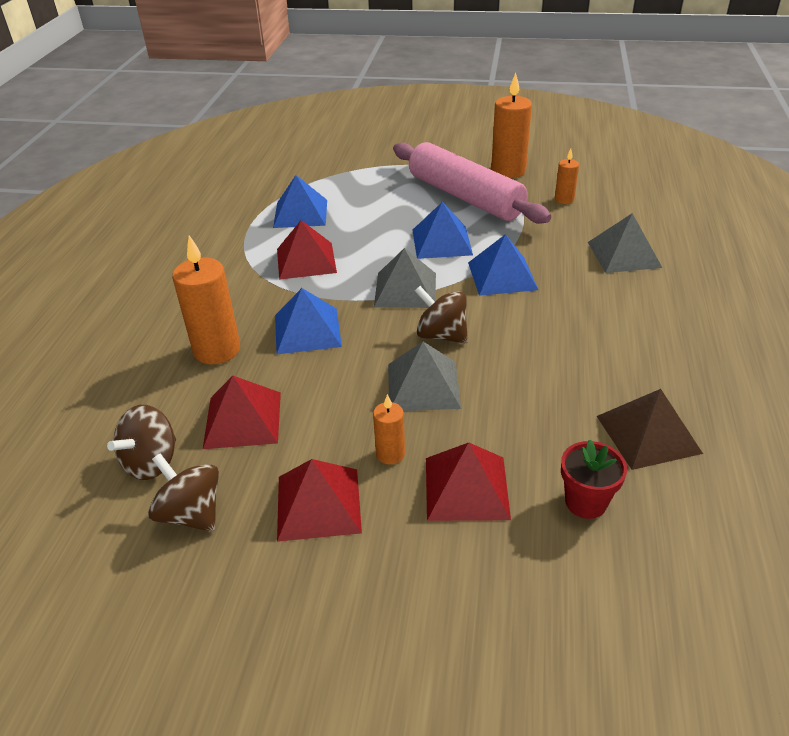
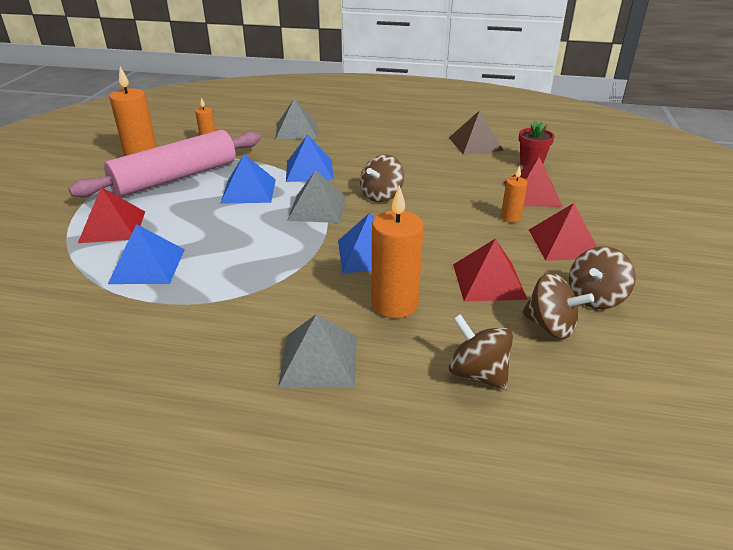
camera: 90 degrees left, 5 degrees down
(103, 401) = (477, 373): none -> brown spinning top
(306, 260) = (250, 259): red pyramid -> red pyramid (112, 226)
(423, 385) = (440, 204): grey pyramid -> grey pyramid (319, 360)

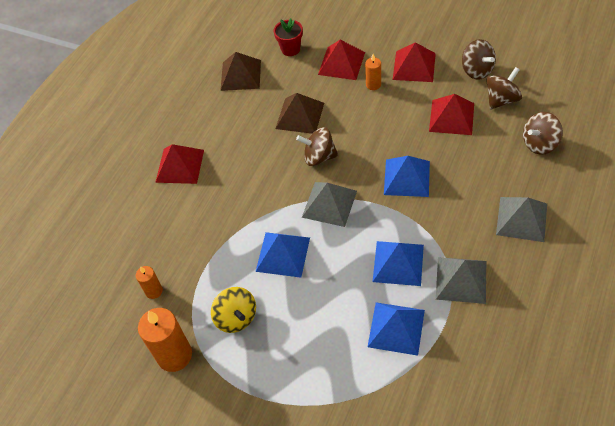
camera: 70 degrees left, 20 degrees up
(112, 226) = (324, 364): red pyramid -> red pyramid (180, 166)
(176, 178) = (236, 318): pink rolling pin -> yellow spinning top
(296, 130) = (156, 208): grey pyramid -> grey pyramid (461, 279)
(309, 170) = (255, 204): blue pyramid -> blue pyramid (398, 263)
(381, 196) = (319, 157): brown spinning top -> brown spinning top turned 135 degrees clockwise
(394, 304) = (469, 171): orange candle -> none
(436, 179) = (300, 115): none -> brown pyramid

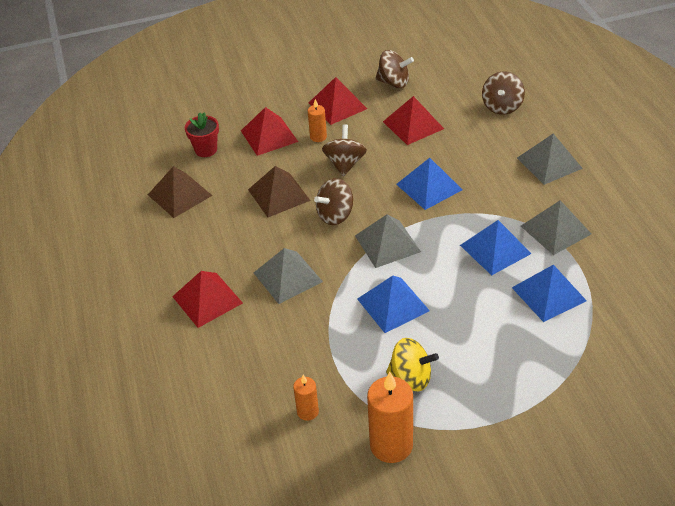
camera: 45 degrees left, 10 degrees down
(241, 184) = (288, 277): none -> grey pyramid
(501, 100) = (438, 92): brown spinning top -> brown spinning top (345, 164)

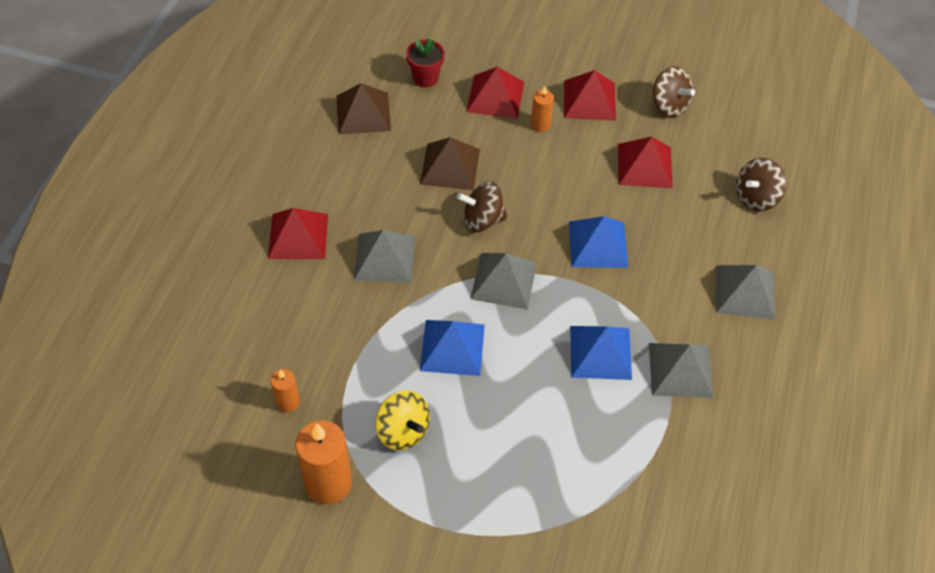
camera: 30 degrees right, 10 degrees up
(345, 164) = (539, 170): brown spinning top -> none
(549, 294) = (608, 433): blue pyramid -> none

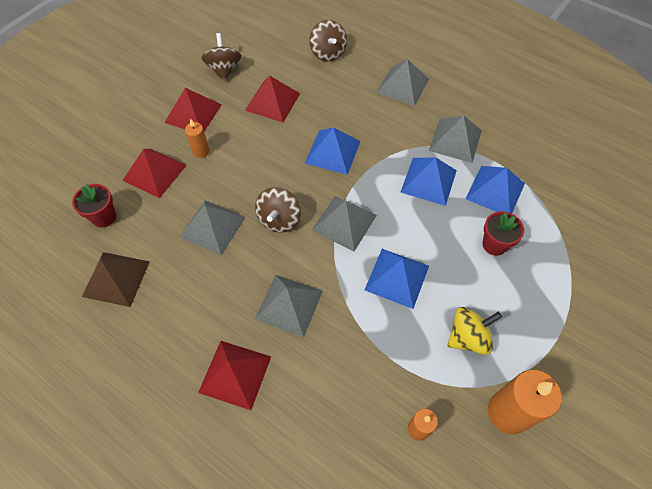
camera: 70 degrees left, 5 degrees up
(450, 166) = (212, 227): brown pyramid -> grey pyramid
(536, 440) = (494, 244): none -> red flower pot
(619, 429) = (495, 190): none -> blue pyramid
(669, 105) = (224, 70): brown spinning top -> brown spinning top turned 75 degrees counterclockwise

